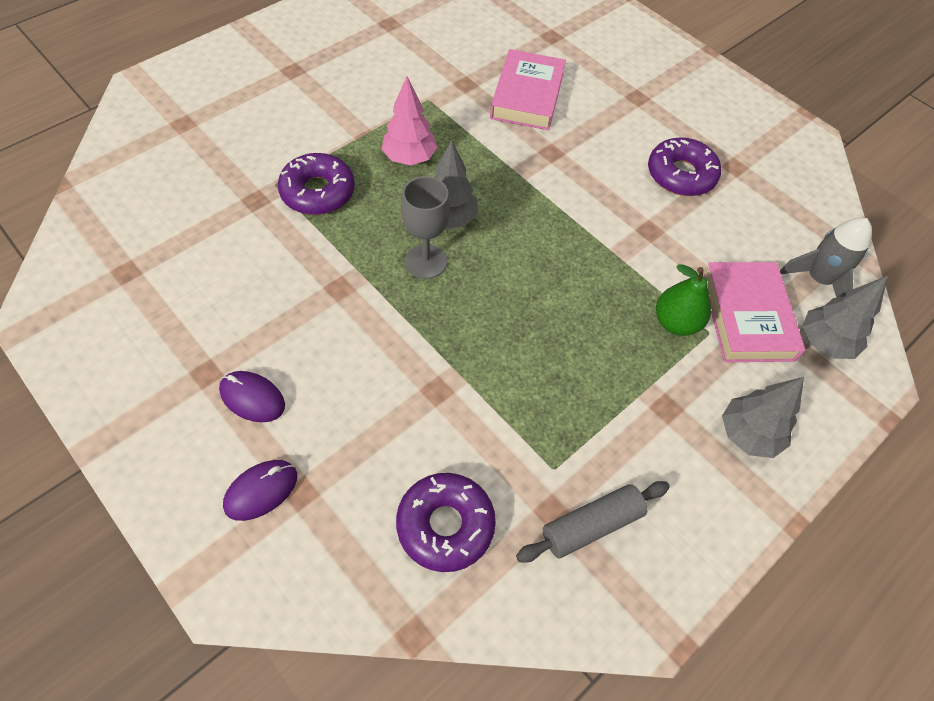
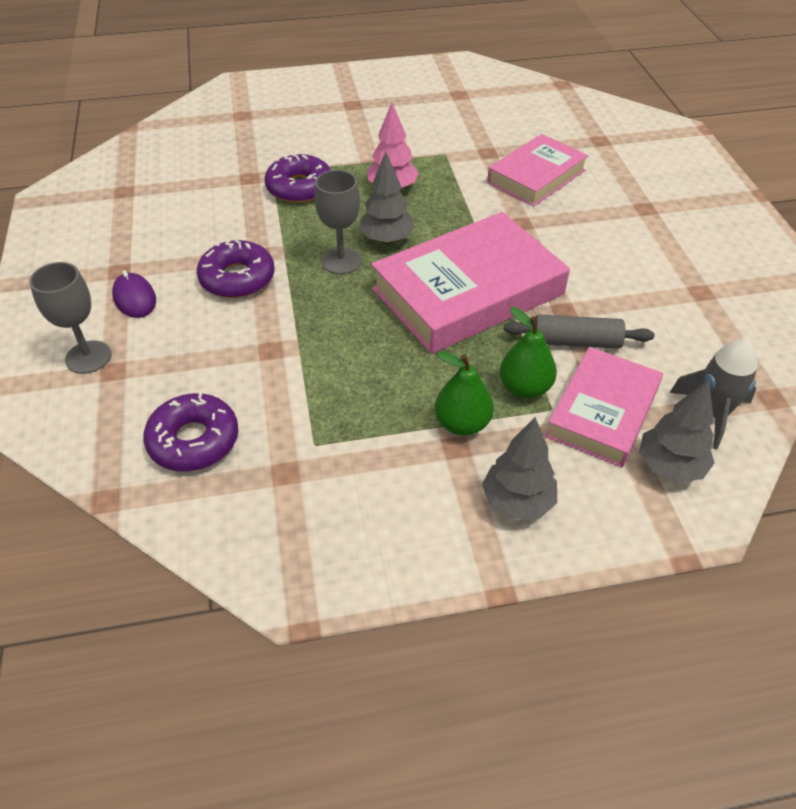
camera: 35 degrees right, 10 degrees down
(261, 491) = (88, 357): purple mouse -> grey goblet
(561, 245) = (468, 291): none -> pink book
(591, 525) = (308, 498): grey rolling pin -> grey rolling pin (575, 342)
(655, 383) = (462, 424): none -> green pear
(681, 175) = (635, 280): purple donut -> purple donut (237, 278)

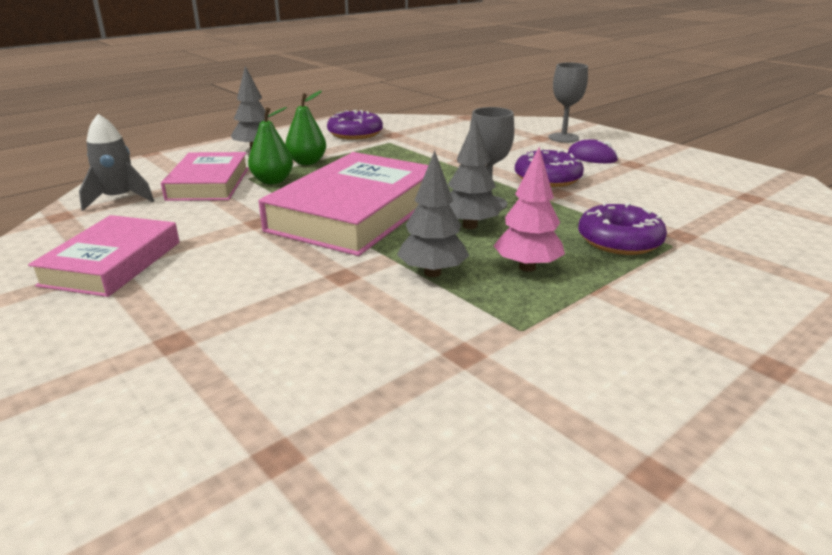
camera: 150 degrees right, 20 degrees down
(194, 440) = (454, 132): purple donut -> purple donut (355, 134)
(536, 176) = (360, 338): pink book -> pink book (112, 263)
(575, 342) = (240, 208): grey rolling pin -> none
(670, 466) = (157, 175): grey tree -> grey tree (432, 273)

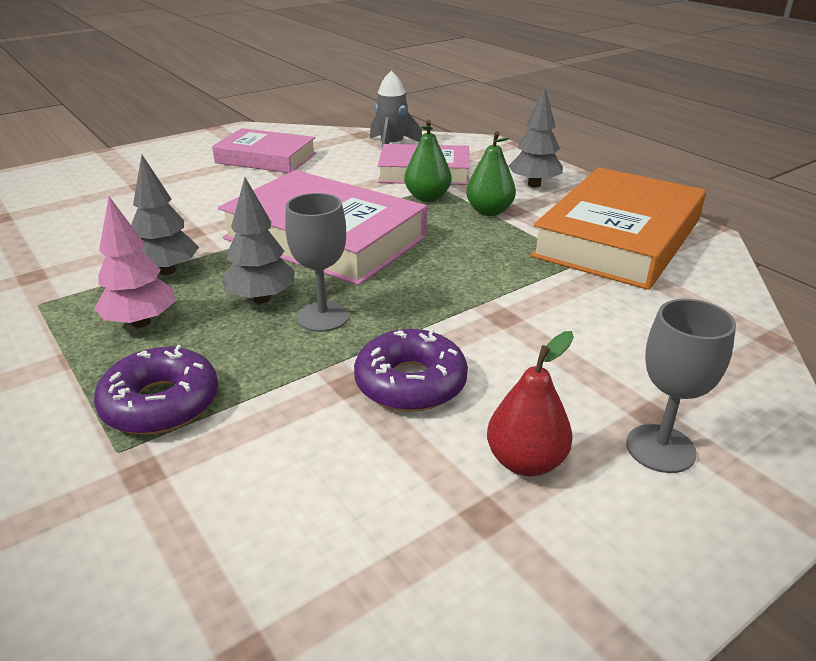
camera: 95 degrees right, 5 degrees up
(355, 134) = (618, 238): purple donut -> orange book
(592, 157) = (526, 462): purple mouse -> red pear

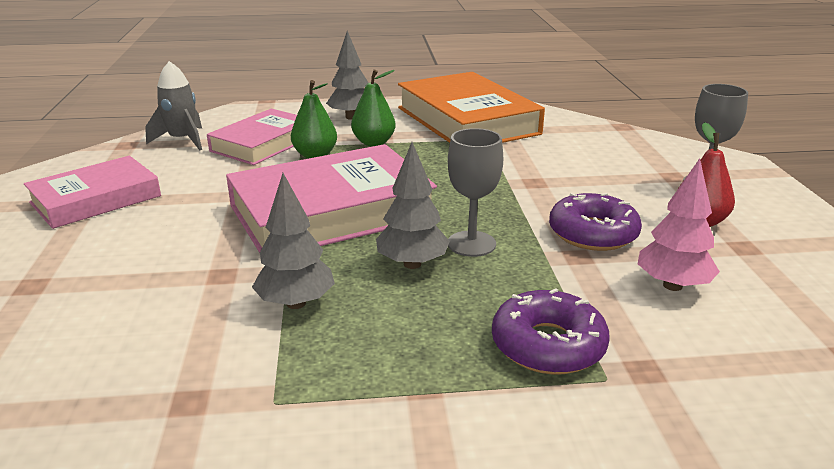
camera: 60 degrees left, 5 degrees down
(141, 322) = (391, 335): pink tree -> pink tree (672, 285)

